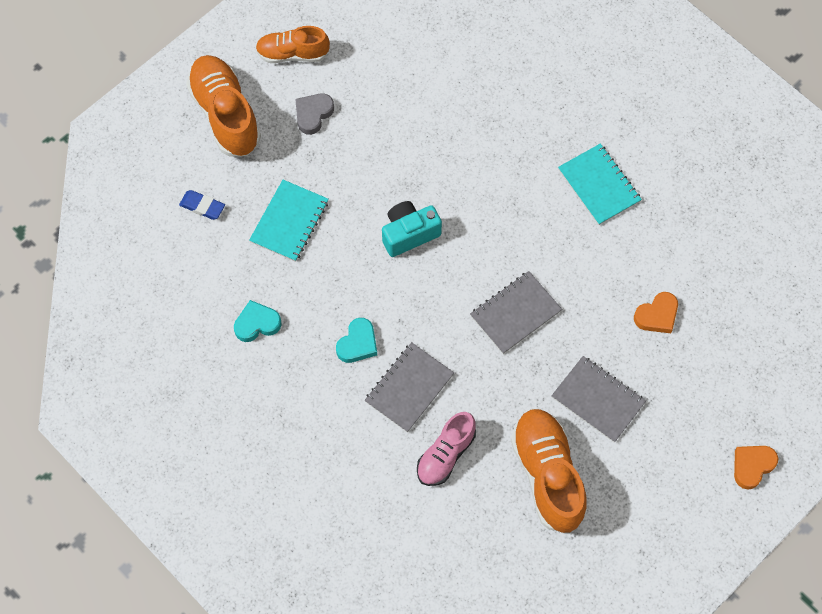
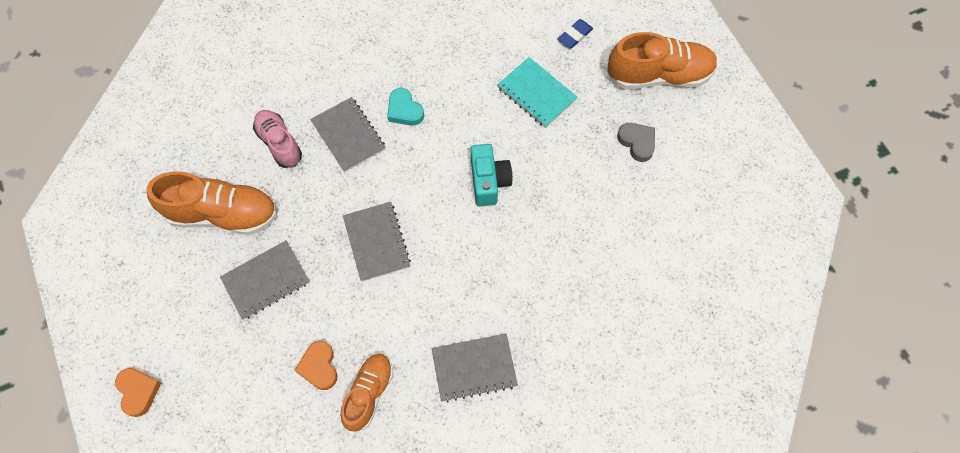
camera: 110 degrees right, 0 degrees up
(257, 324) = (453, 45): turquoise heart -> none
(292, 54) = (707, 145): orange shoe -> orange shoe (369, 393)
(599, 185) = (474, 368): turquoise notebook -> grey notebook

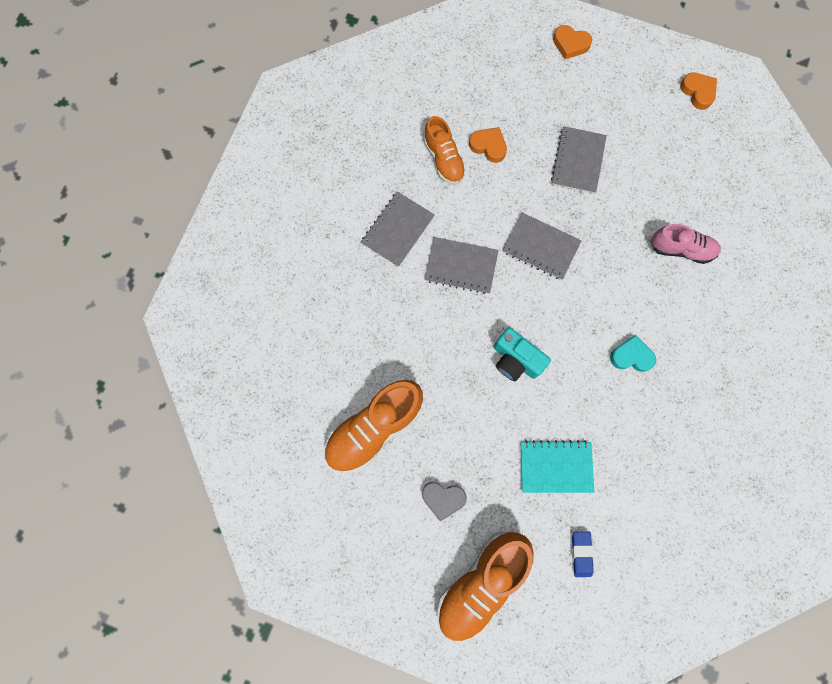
camera: 135 degrees right, 10 degrees up
(104, 242) = (698, 92): none -> orange heart
(223, 214) = (654, 172): orange shoe -> orange shoe (374, 428)
(348, 135) = (645, 299): grey notebook -> grey notebook (461, 266)

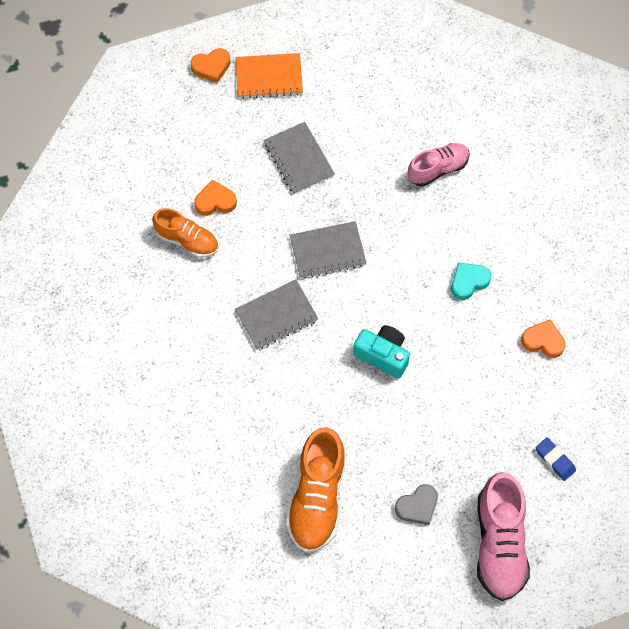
camera: 40 degrees left, 10 degrees down
(398, 230) = (199, 327): grey notebook -> none
(481, 582) = (499, 543): orange shoe -> pink shoe
(515, 360) = (383, 355): turquoise camera -> turquoise camera turned 150 degrees counterclockwise
(556, 467) = (482, 411): turquoise notebook -> none
(607, 82) = (269, 77): none -> orange notebook
(698, 92) = (348, 32): orange heart -> orange heart (543, 341)

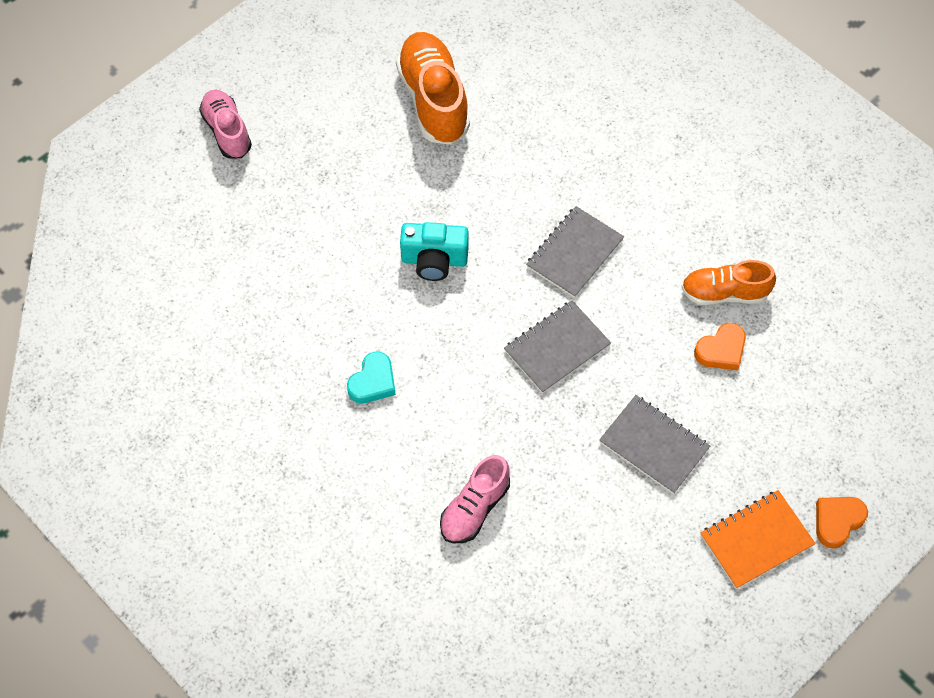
camera: 155 degrees right, 5 degrees down
(417, 506) = (326, 131): grey heart -> none
(499, 543) = (227, 131): pink shoe -> pink shoe, size x0.63
(543, 341) = (257, 350): orange heart -> none
(555, 460) = (197, 230): blue eraser -> none

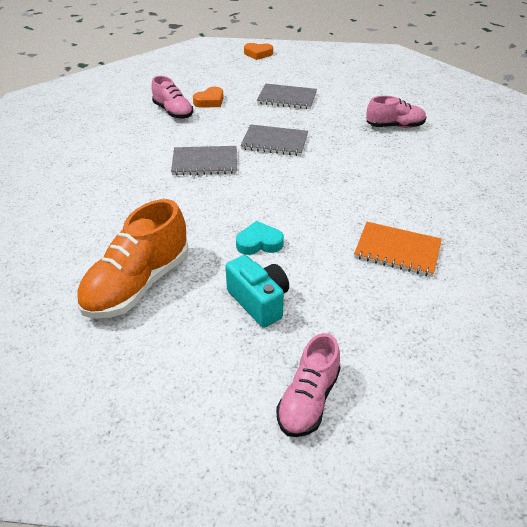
camera: 130 degrees left, 20 degrees down
(373, 382) = (387, 188): turquoise heart -> turquoise heart (259, 243)
(434, 260) = (278, 209): turquoise camera -> turquoise camera (259, 301)
(654, 445) = (287, 98): grey notebook -> grey notebook turned 75 degrees counterclockwise
(721, 350) = (210, 101): orange heart -> orange heart turned 120 degrees clockwise
(724, 293) = (173, 112): orange shoe -> pink shoe
(756, 540) = (293, 64): orange notebook -> orange notebook (397, 250)

